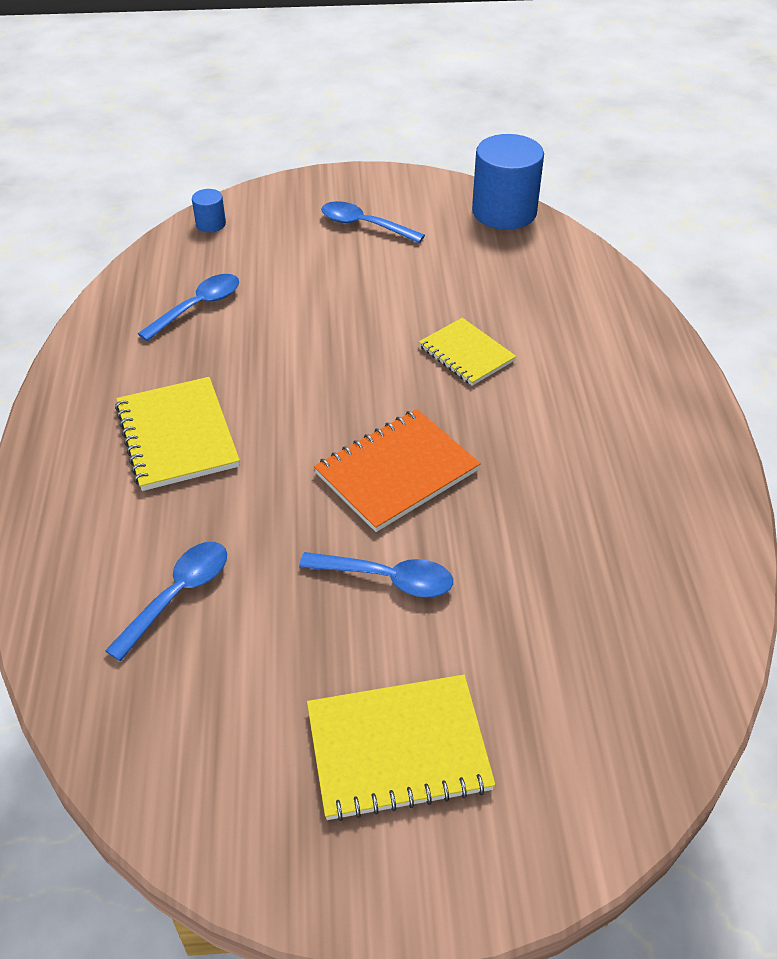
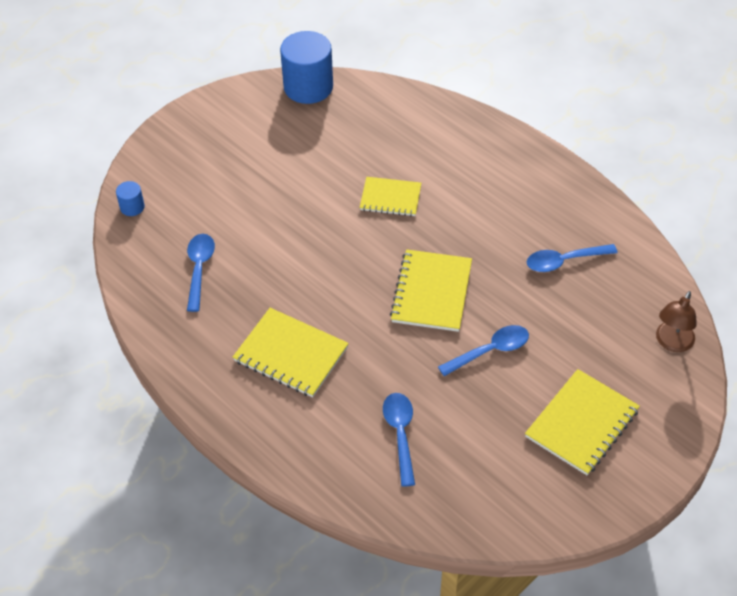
camera: 40 degrees left, 5 degrees up
(364, 225) = (233, 148): blue spoon -> blue spoon (564, 261)
(397, 472) = (432, 292): orange notebook -> yellow notebook
(640, 740) = (672, 343): none -> brown lamp

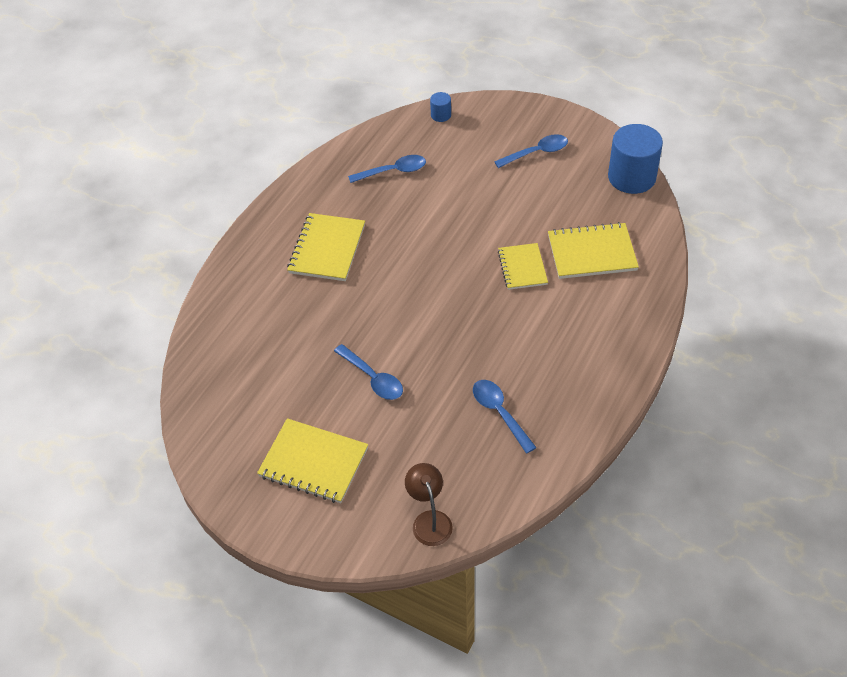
camera: 75 degrees right, 0 degrees up
(400, 434) = (269, 337): blue spoon -> blue spoon (536, 153)
(432, 292) = (424, 322): yellow notebook -> yellow notebook (592, 253)
(672, 343) = (429, 520): brown lamp -> brown lamp turned 60 degrees clockwise

